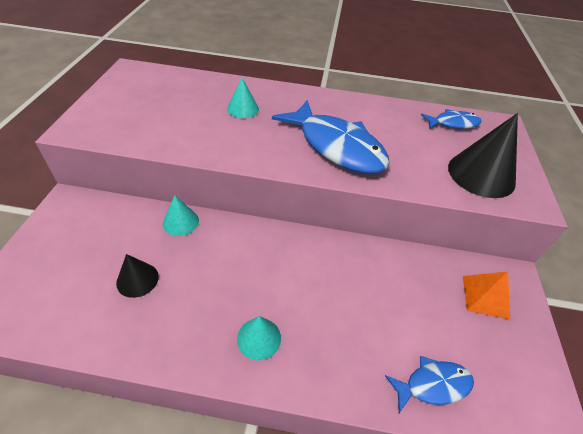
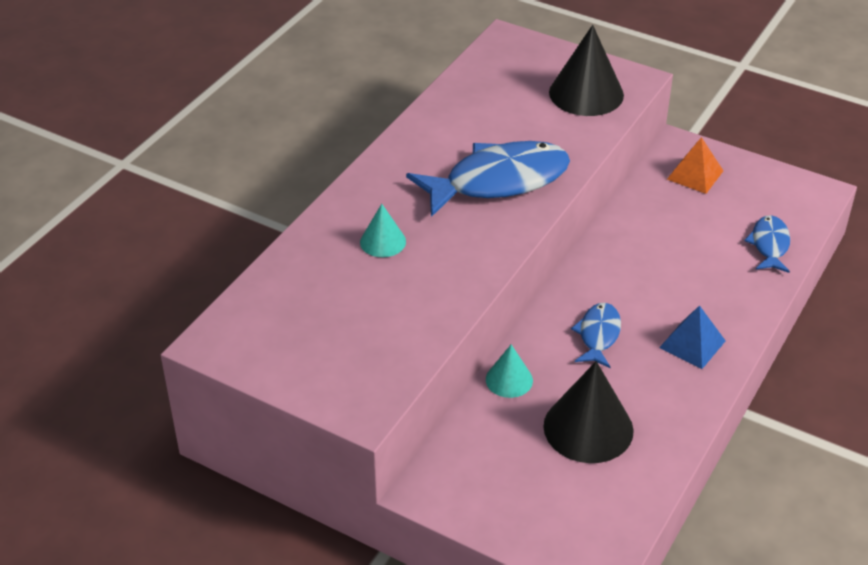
camera: 65 degrees left, 5 degrees down
(137, 279) = (588, 428): black cone -> black cone, size x1.83
(259, 338) = (692, 344): turquoise cone -> blue pyramid
(453, 123) = (491, 75): blue fish -> blue fish (598, 335)

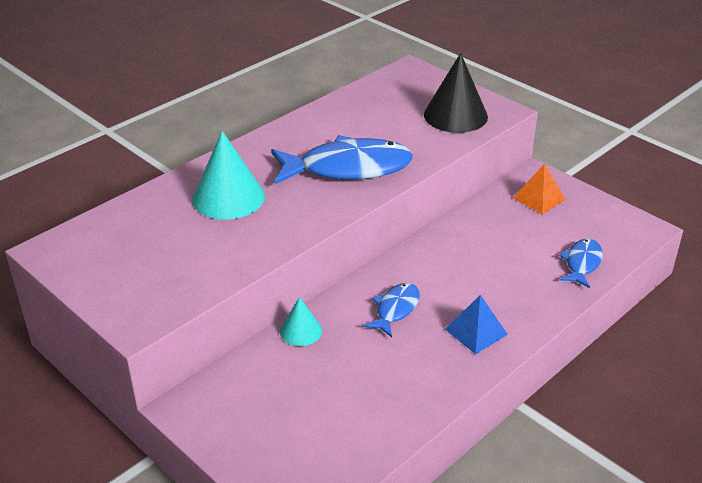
camera: 15 degrees right, 5 degrees down
(383, 241) = (228, 197): turquoise cone -> turquoise cone, size x1.83
(588, 428) = (350, 384): black cone -> none

